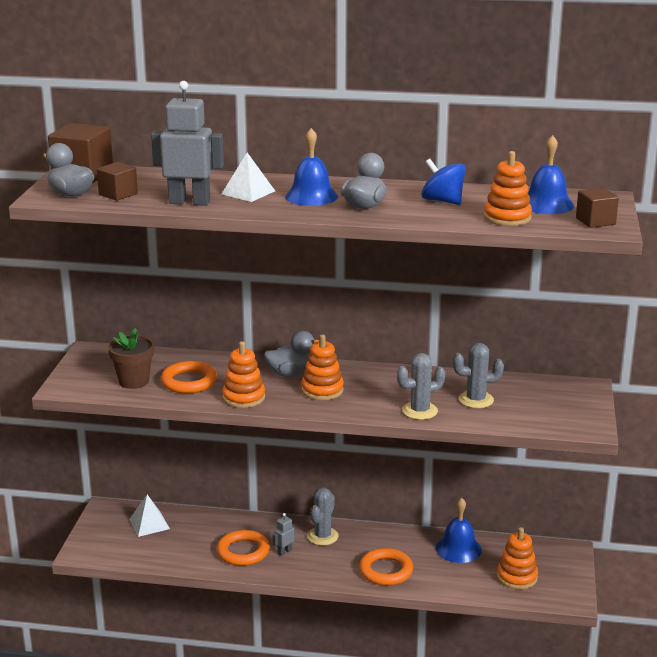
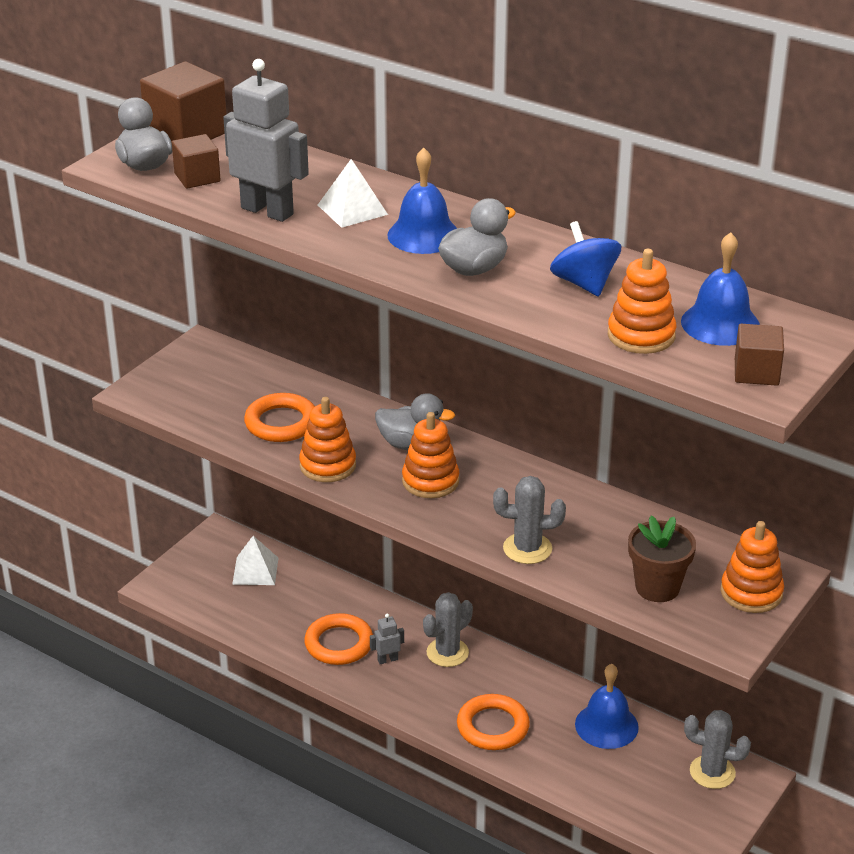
camera: 25 degrees right, 10 degrees up
(134, 381) = (219, 405): brown flower pot -> brown flower pot (657, 587)
(476, 400) = (614, 552): grey cactus -> grey cactus (712, 772)
(517, 577) = (654, 791): orange stacking toy -> orange stacking toy (751, 593)

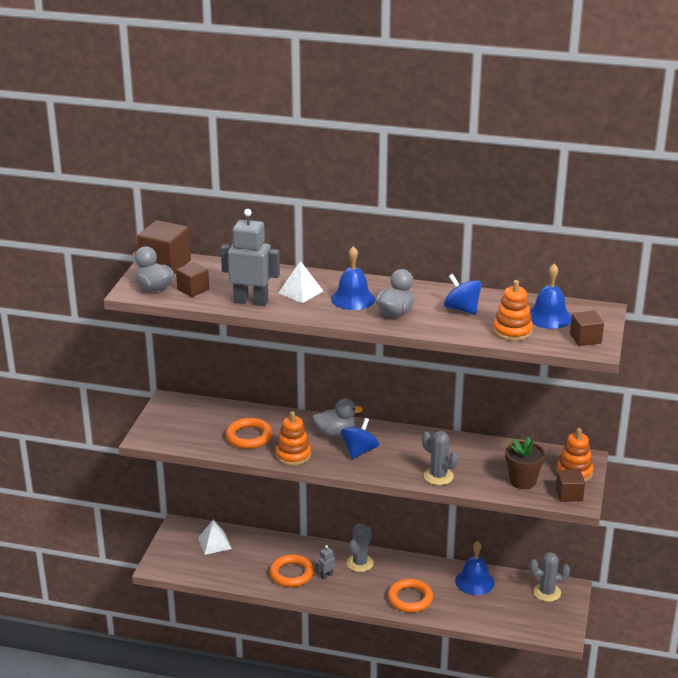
camera: 20 degrees left, 5 degrees down
(430, 481) = (359, 451): orange stacking toy -> blue spinning top
(527, 548) = (438, 476): grey cactus -> grey cactus turned 60 degrees clockwise
(720, 628) = (569, 494): none -> brown cube

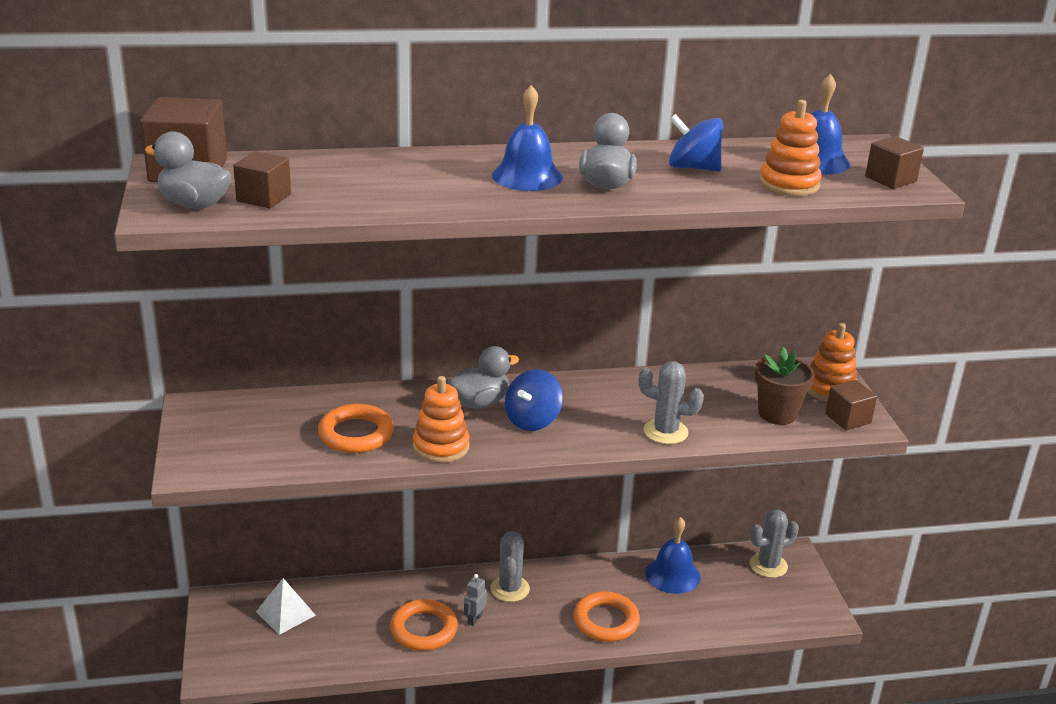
camera: 25 degrees left, 0 degrees up
(251, 301) = (374, 201): grey robot -> none
(301, 292) = (440, 178): white pyramid -> none
(359, 451) = (532, 420): blue spinning top -> blue spinning top turned 150 degrees counterclockwise

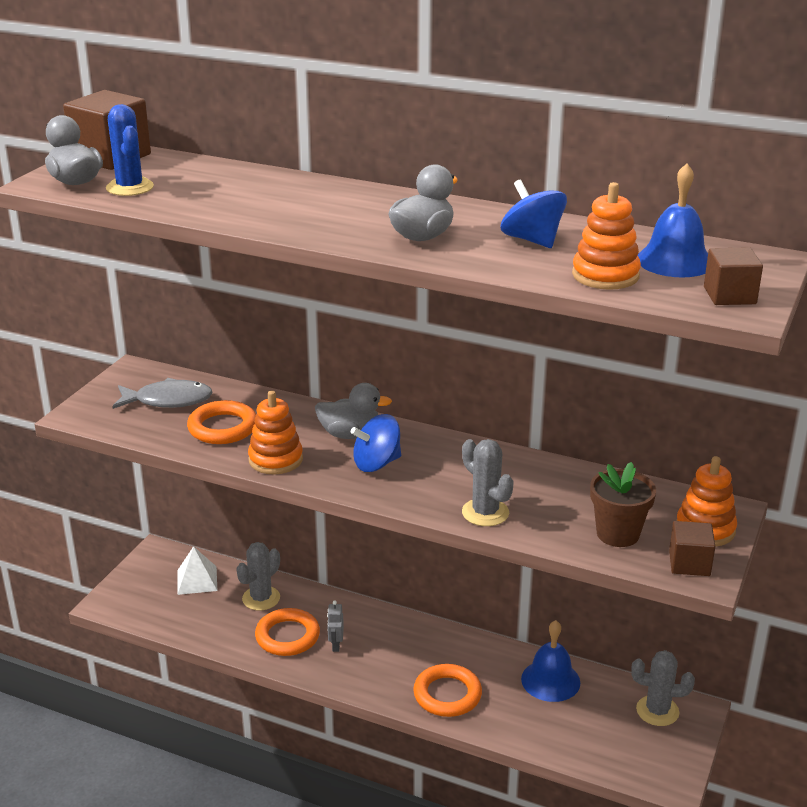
camera: 35 degrees right, 0 degrees up
(264, 198) = (130, 187): brown cube -> blue cactus
(269, 425) = (168, 400): none -> grey fish
(474, 619) = (336, 645): grey robot -> grey robot turned 60 degrees counterclockwise
(510, 589) = (389, 632): grey cactus -> grey cactus (261, 598)
(527, 176) = (364, 215): blue bell -> none

